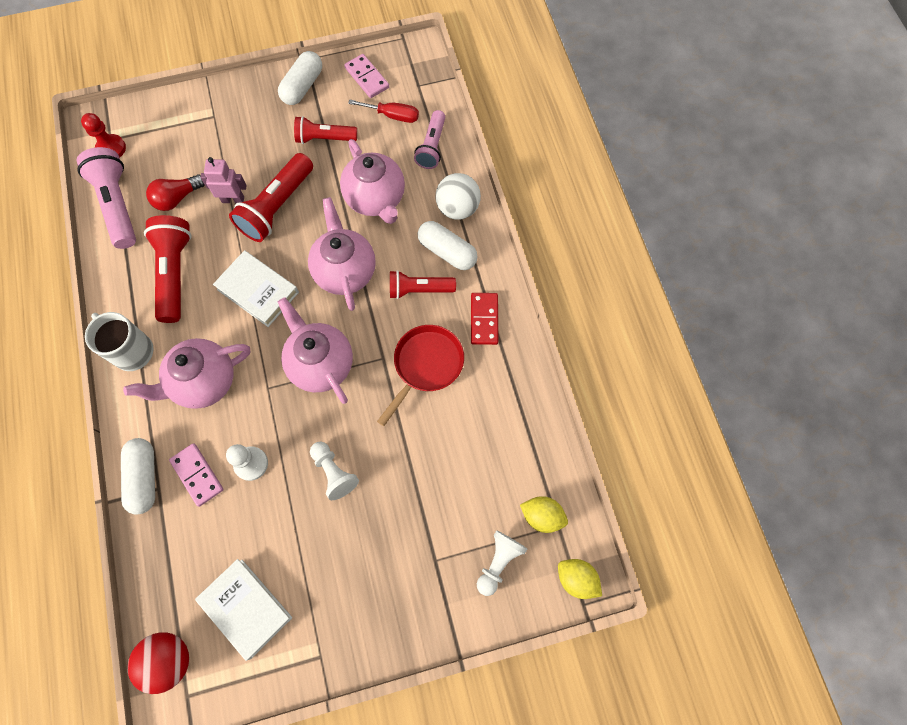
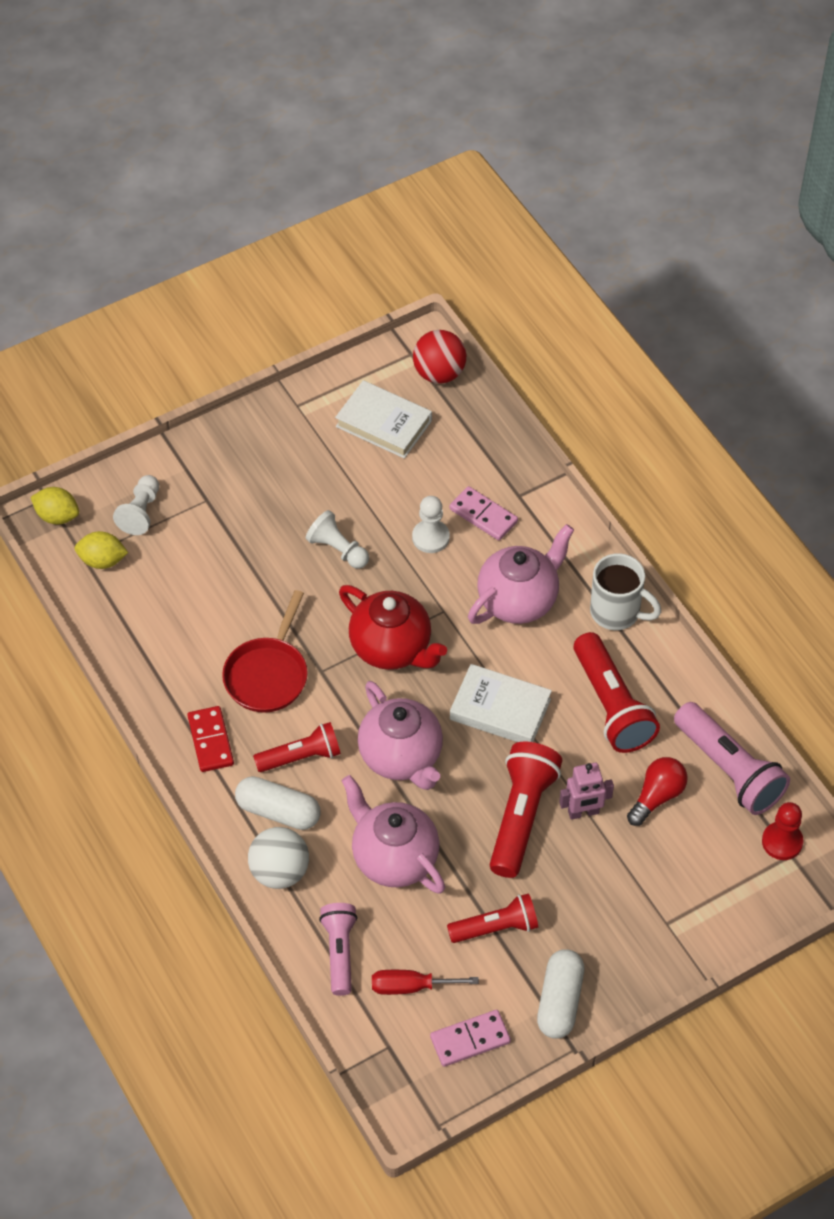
camera: 165 degrees right, 15 degrees down
(144, 478) = (538, 501): white capsule -> none
(321, 364) = (392, 648): pink teapot -> red teapot
(367, 78) = (470, 1039): pink domino -> pink domino turned 60 degrees counterclockwise

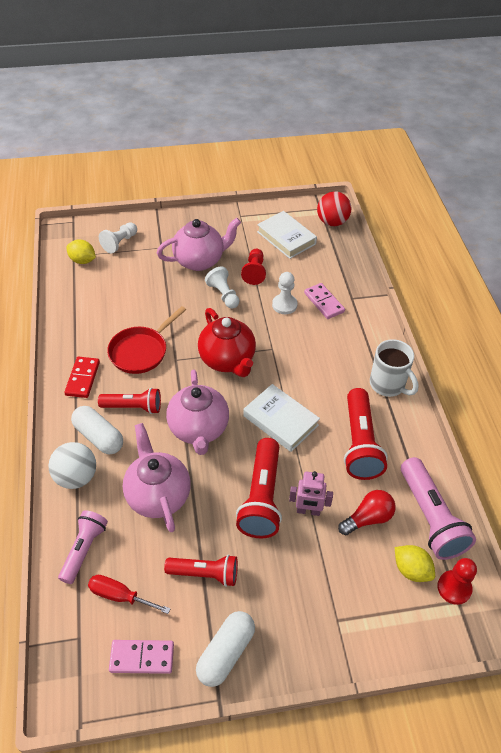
camera: 20 degrees right, 5 degrees down
(57, 516) = (72, 232): yellow lemon -> yellow lemon (411, 570)
(364, 498) = (254, 272): none -> red pawn
(518, 600) = (324, 357): pink teapot -> pink teapot (200, 261)
(521, 816) = (262, 498): red flashlight -> red flashlight turned 150 degrees clockwise

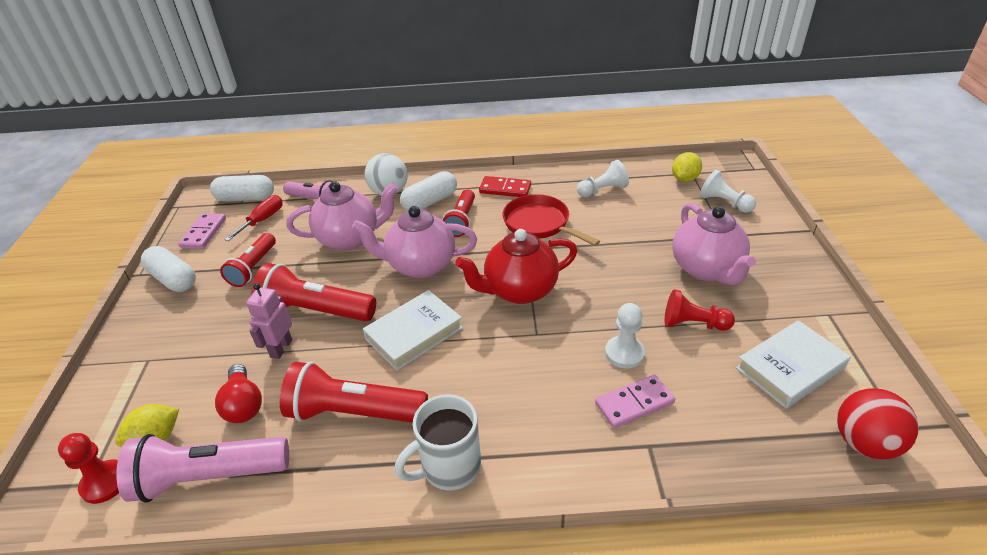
camera: 100 degrees right, 10 degrees down
(70, 635) = (246, 198): none -> white capsule
(223, 295) = (639, 290): white pawn -> white pawn (602, 190)

